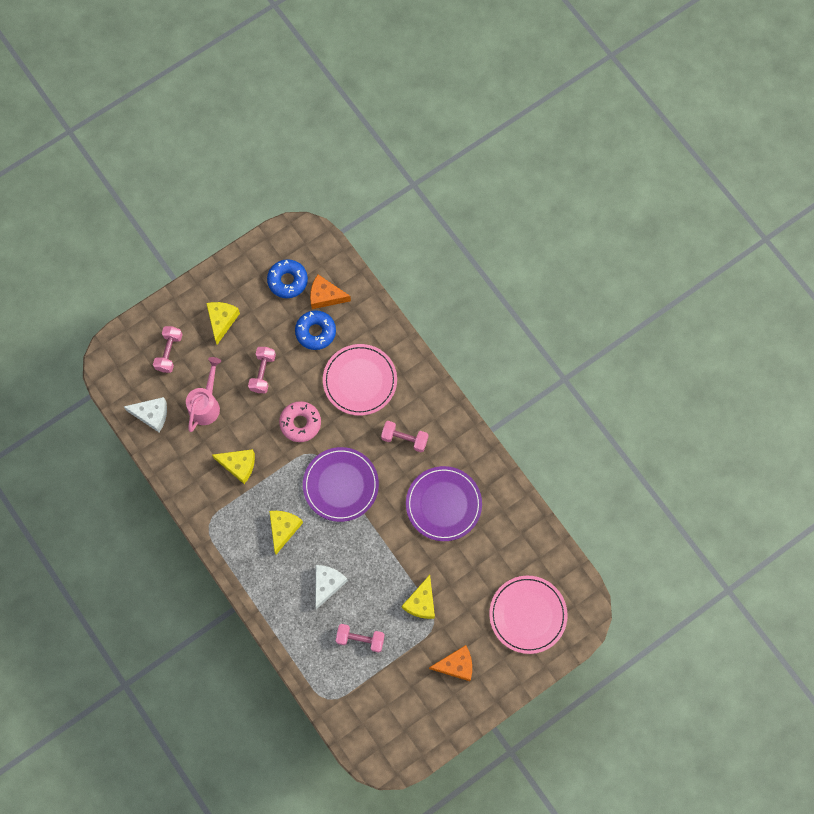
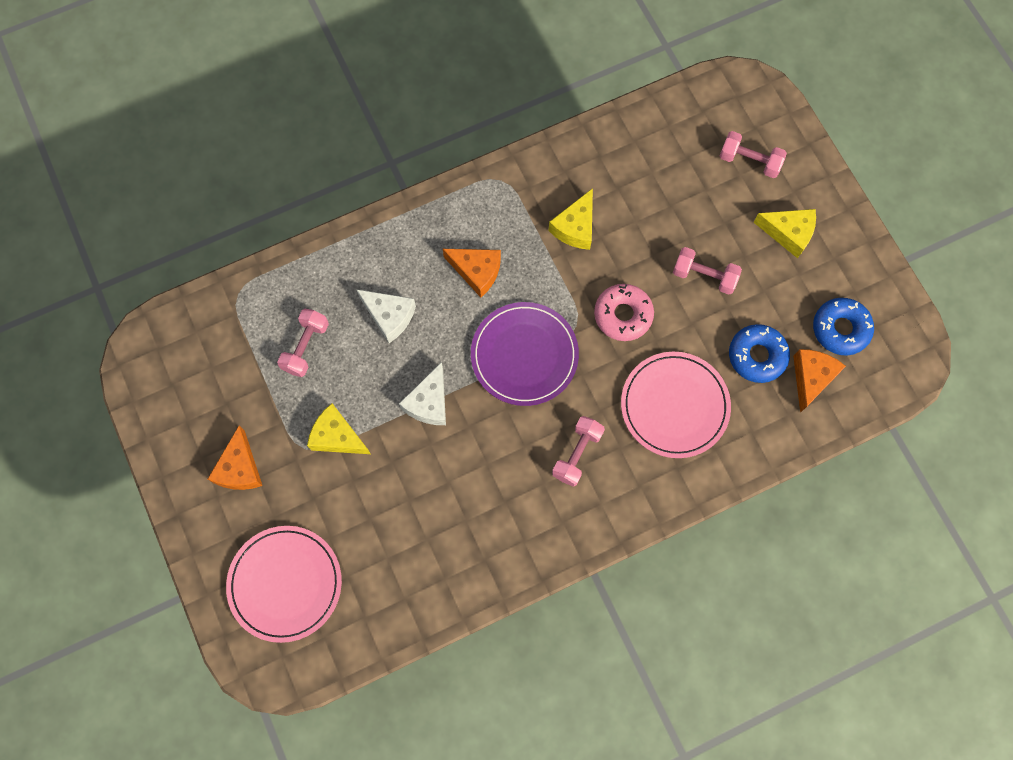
camera: 100 degrees right, 0 degrees up
(152, 415) = (663, 130): white cheese -> white cheese (429, 402)
(206, 404) = (668, 198): pink watering can -> none
(283, 529) = (476, 271): yellow cheese -> orange cheese
(443, 504) = (470, 492): purple plate -> none

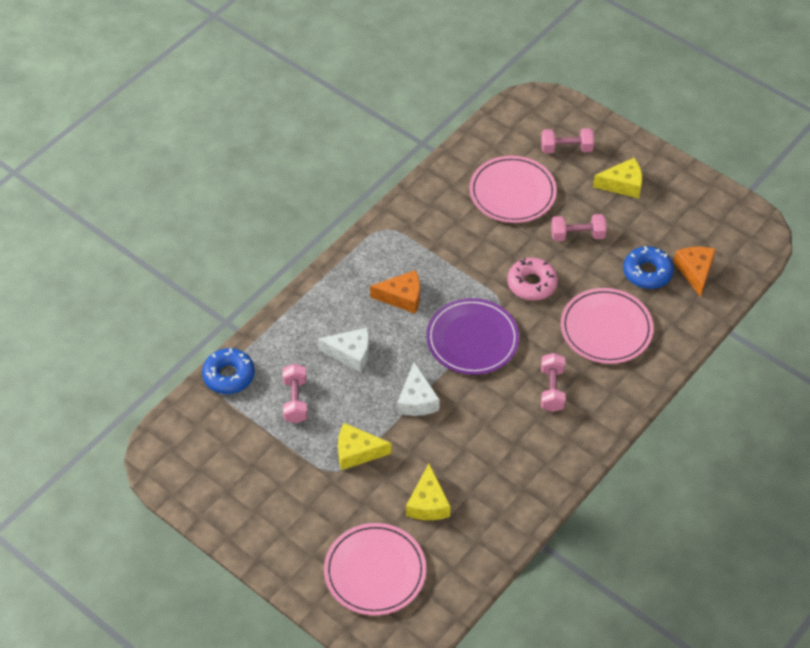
camera: 25 degrees left, 20 degrees down
(240, 468) = (290, 506): orange cheese -> none
(575, 227) = (461, 239): yellow cheese -> yellow cheese (428, 503)
(661, 192) = (512, 192): none -> pink plate
(840, 329) = (697, 232): blue donut -> blue donut (229, 375)

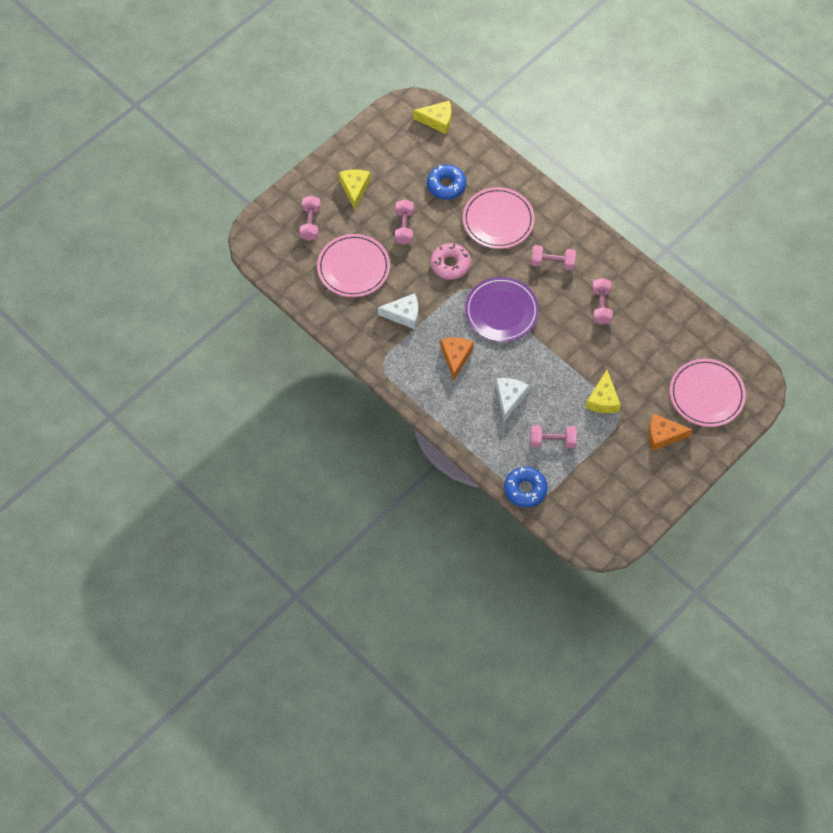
camera: 85 degrees left, 10 degrees up
(417, 400) = (557, 355): white cheese -> white cheese (404, 315)
(428, 503) = (650, 355): yellow cheese -> yellow cheese (437, 121)
(494, 445) = (601, 306): none -> pink dumbbell
(695, 272) = (448, 154): orange cheese -> orange cheese (663, 435)

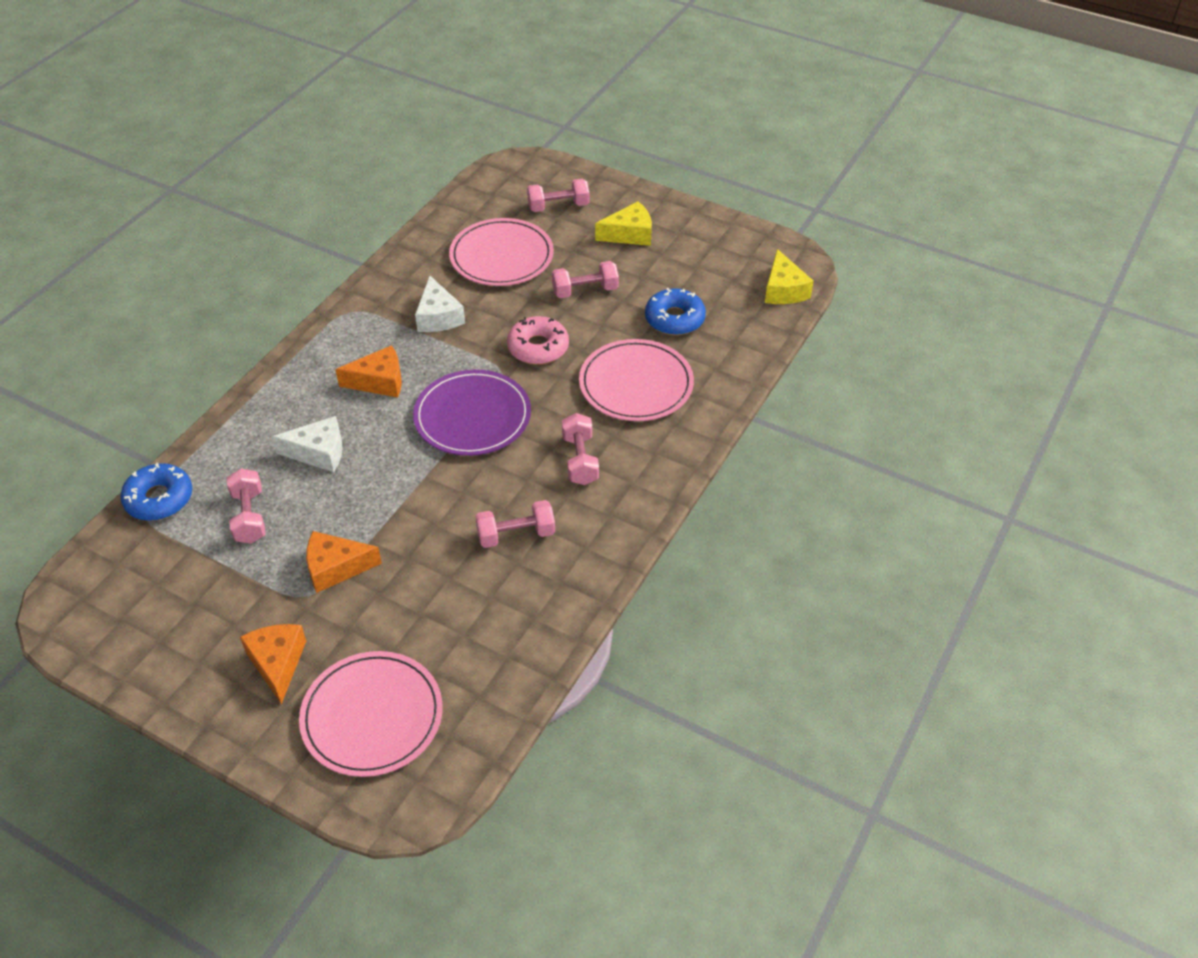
camera: 75 degrees right, 15 degrees down
(603, 399) = (336, 568): yellow cheese -> orange cheese

